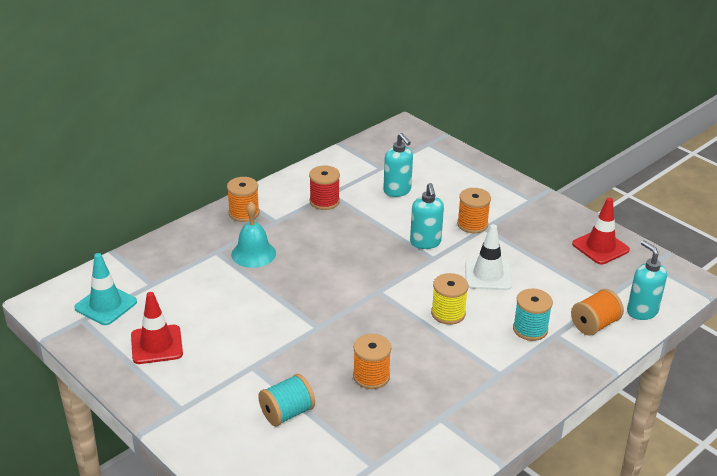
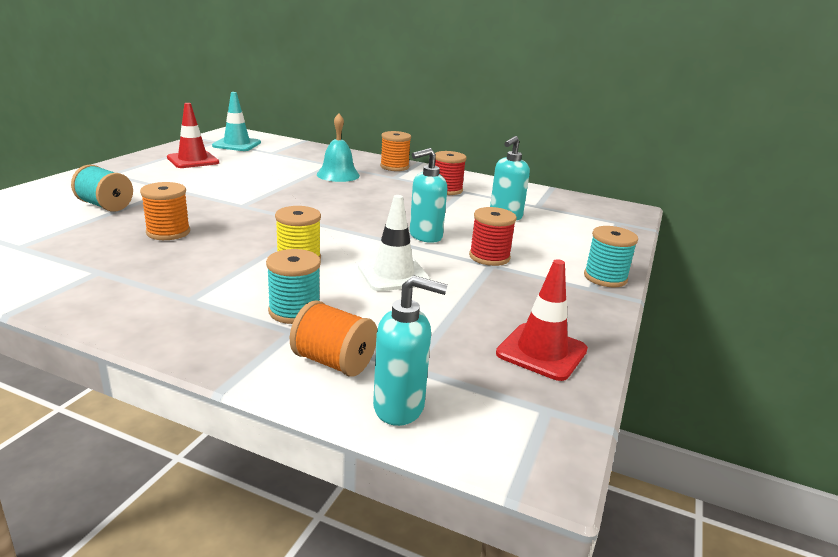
camera: 65 degrees right, 10 degrees down
(472, 224) = (489, 257): orange spool -> red spool
(518, 188) = (605, 278): none -> turquoise spool
(641, 311) = (399, 407): turquoise soap dispenser -> turquoise soap dispenser turned 60 degrees clockwise

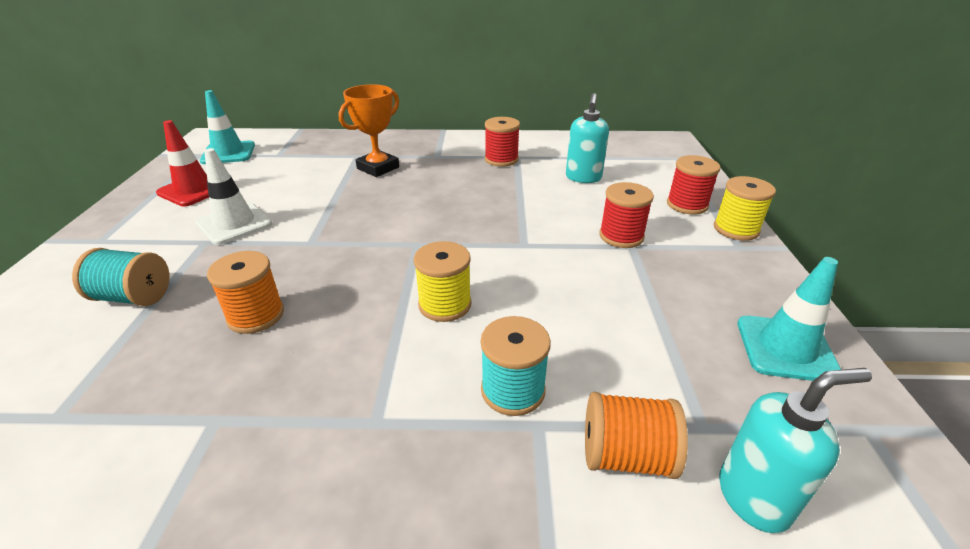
camera: 20 degrees left, 10 degrees up
(338, 175) = (378, 168): turquoise bell -> orange trophy
(393, 274) = (559, 292): white traffic cone -> white traffic cone (234, 224)
(394, 167) = (425, 142): orange spool -> none
(425, 236) = (539, 228): turquoise soap dispenser -> none
(541, 352) = (786, 348): red traffic cone -> turquoise traffic cone
(580, 253) = (687, 205): none -> red spool
(605, 278) = (736, 229): turquoise spool -> yellow spool

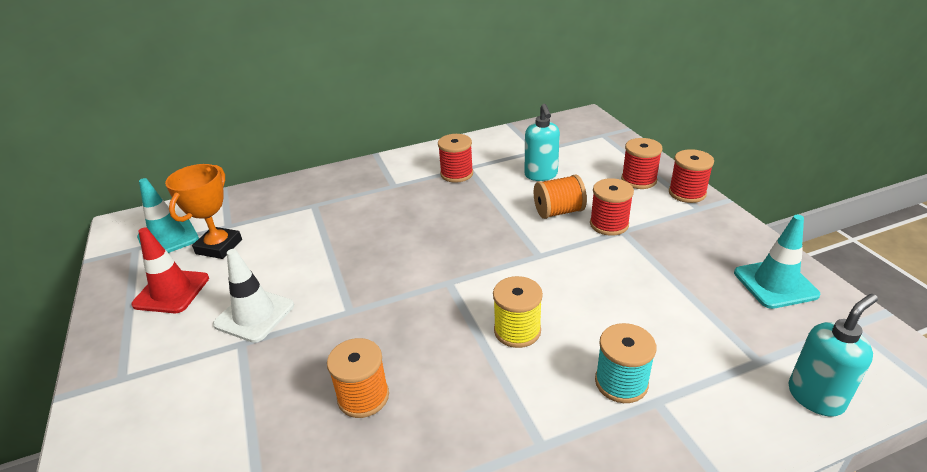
camera: 20 degrees left, 0 degrees up
(134, 297) = (224, 421): turquoise spool -> none
(378, 168) = (347, 213): orange trophy -> orange trophy (219, 247)
(626, 456) = (727, 400): orange spool -> orange spool (558, 212)
(736, 229) = (687, 193): yellow spool -> red spool

